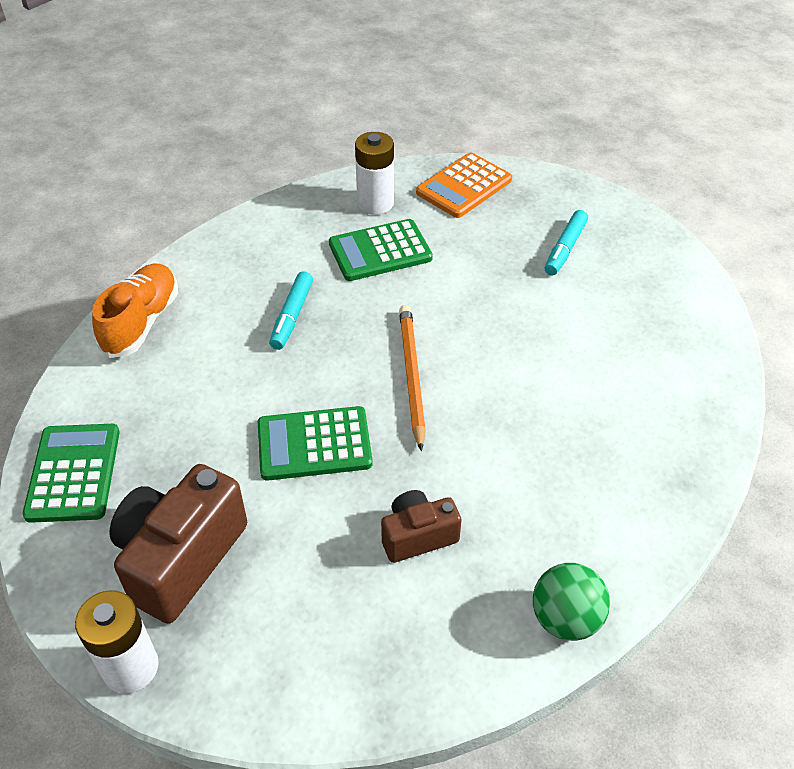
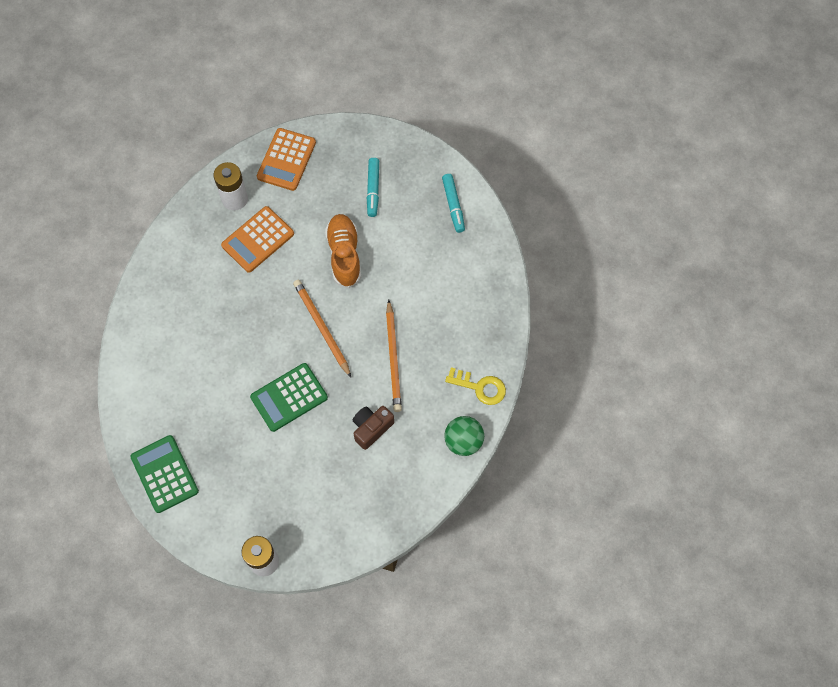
camera: 25 degrees left, 20 degrees up
(142, 322) = (138, 358): orange shoe -> orange shoe (344, 255)
(180, 558) = (254, 495): brown camera -> none
(292, 316) = (229, 314): turquoise marker -> turquoise marker (453, 205)
(380, 251) = (258, 240): green calculator -> orange calculator
(501, 452) = (393, 358): none -> orange pencil
(628, 547) = (480, 387): none -> yellow key

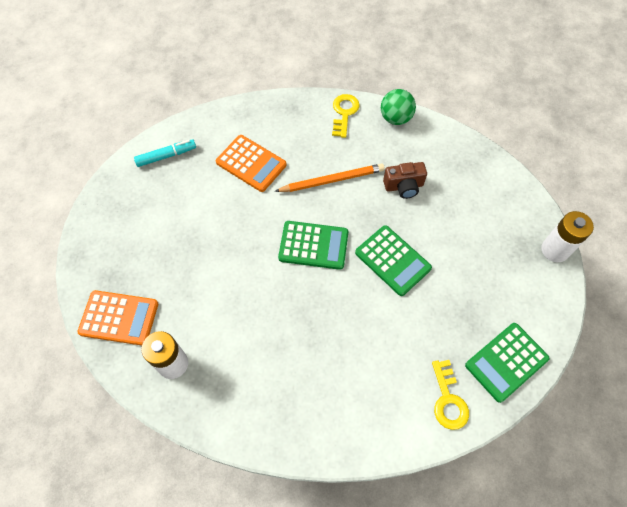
camera: 100 degrees left, 5 degrees down
(145, 413) = (448, 400): none -> yellow key
(258, 240) = (222, 327): orange calculator -> orange calculator (251, 163)
(321, 328) = (313, 245): orange pencil -> green calculator
(344, 255) = (230, 239): orange shoe -> none
(371, 428) = (404, 186): brown camera -> brown camera turned 45 degrees counterclockwise
(373, 189) = (152, 226): turquoise marker -> none

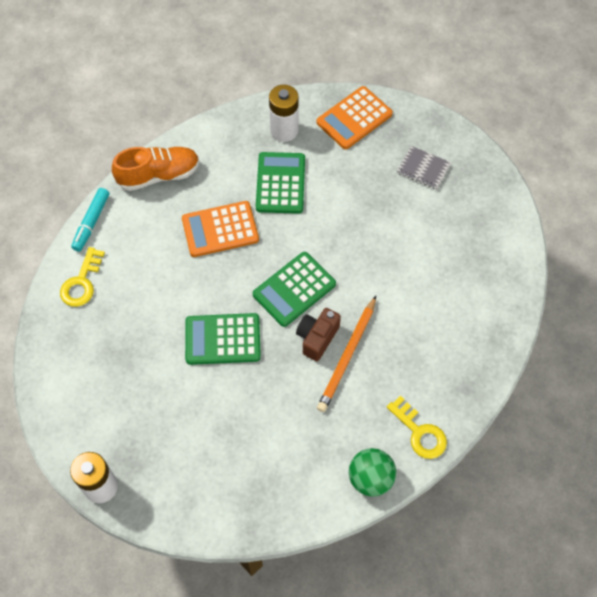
camera: 130 degrees right, 0 degrees up
(136, 235) = (423, 169): none -> grey notebook
(166, 156) = (494, 238): turquoise marker -> turquoise marker (91, 222)
(251, 163) = (426, 301): orange calculator -> orange calculator (220, 229)
(301, 431) = (159, 175): none -> orange shoe
(404, 186) = (284, 413): brown camera -> brown camera (317, 338)
(448, 400) = (82, 282): yellow key -> yellow key turned 105 degrees counterclockwise
(506, 362) = (63, 348): green calculator -> green calculator (280, 183)

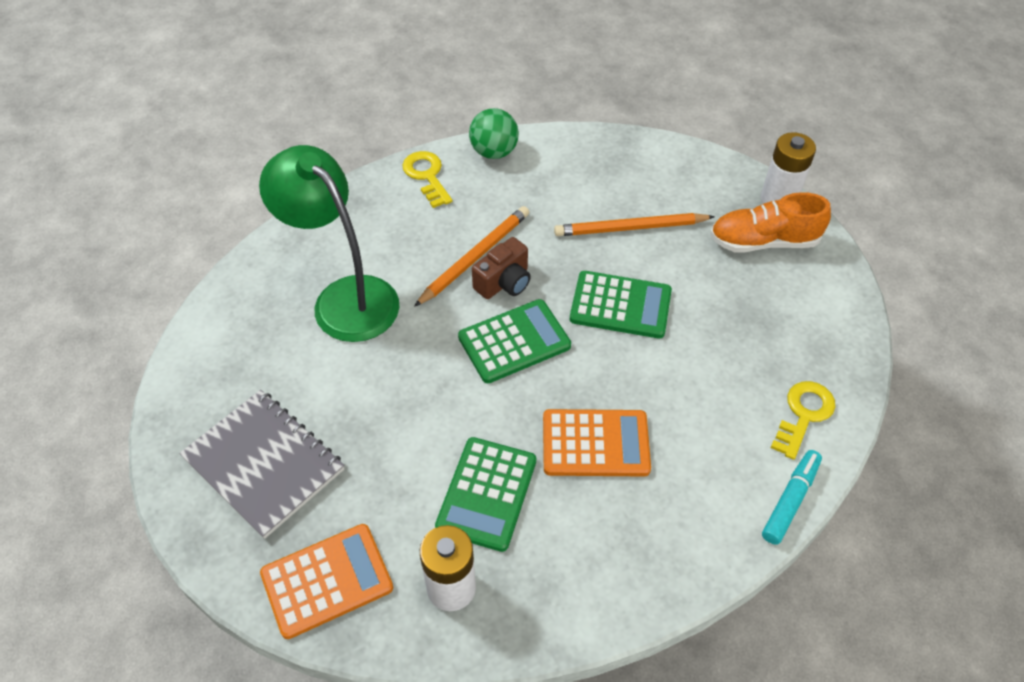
camera: 165 degrees left, 10 degrees down
(159, 175) = (677, 556): orange shoe -> orange shoe (763, 241)
(228, 418) = (630, 228): none -> orange pencil
(423, 169) = (264, 464): grey notebook -> grey notebook, size x1.89
(431, 295) = (345, 297): none -> green lamp

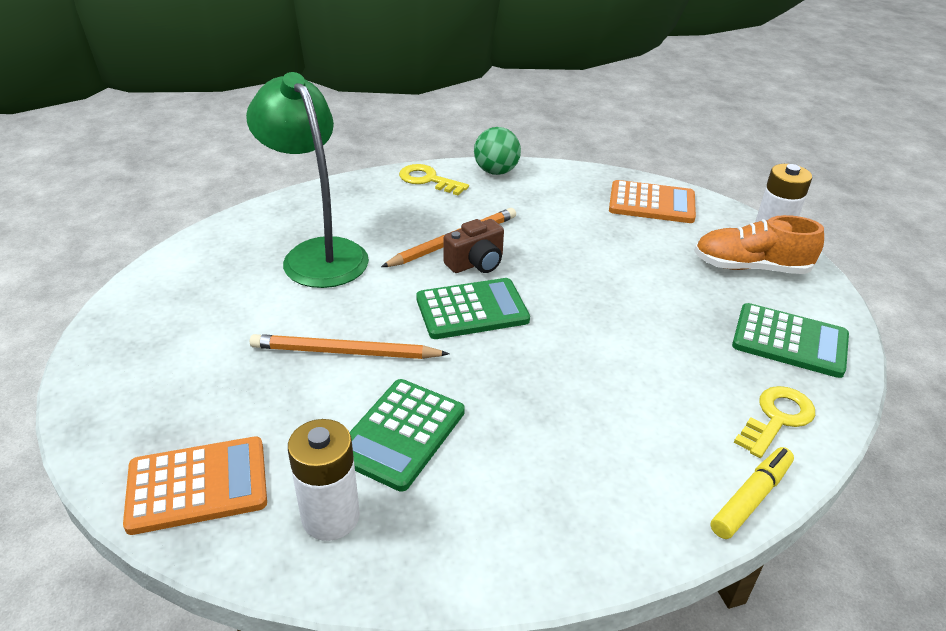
camera: 10 degrees right, 15 degrees down
(264, 464) = (181, 370): grey notebook -> none
(426, 176) = (428, 180): yellow key -> yellow key turned 45 degrees counterclockwise
(595, 443) = (534, 408): orange calculator -> orange calculator (651, 203)
(620, 305) = (590, 296): green calculator -> green calculator (789, 341)
(630, 228) = (614, 240): orange pencil -> orange pencil (345, 352)
(790, 500) = (750, 498): turquoise marker -> yellow marker

